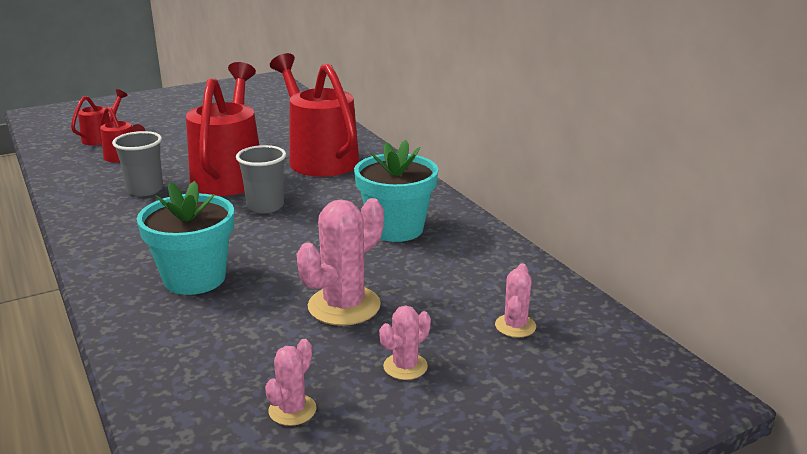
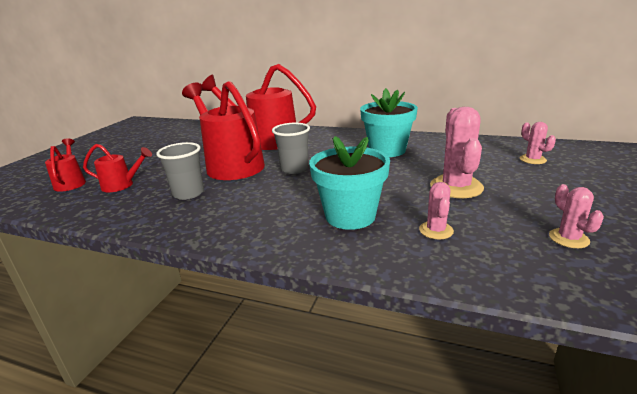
camera: 40 degrees left, 0 degrees up
(405, 366) = (547, 194): pink cactus -> pink cactus (436, 230)

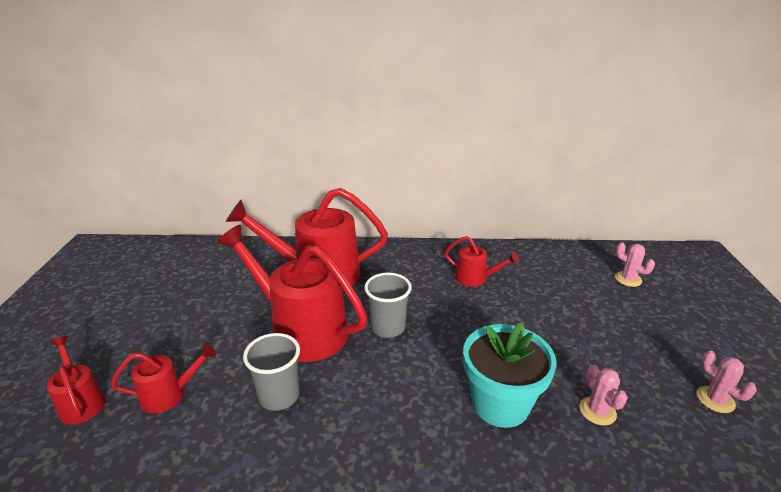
camera: 20 degrees left, 5 degrees up
(387, 150) = (476, 279): turquoise flower pot -> red watering can
(456, 187) = (580, 335): pink cactus -> none

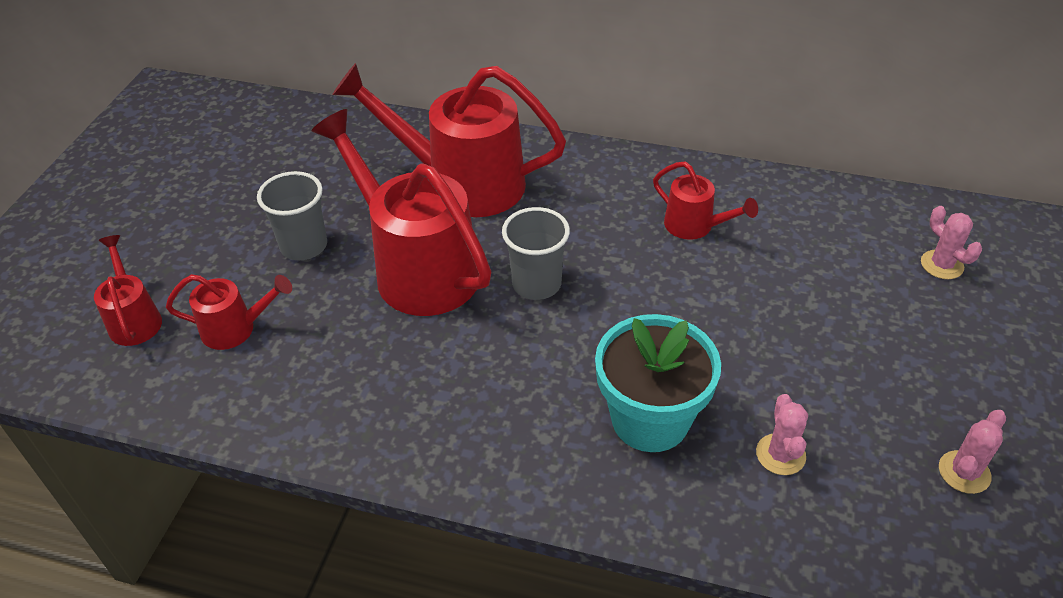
camera: 15 degrees right, 15 degrees up
(279, 396) = (367, 355): grey cup -> grey cup (304, 246)
(715, 399) = (964, 472): pink cactus -> pink cactus turned 60 degrees clockwise

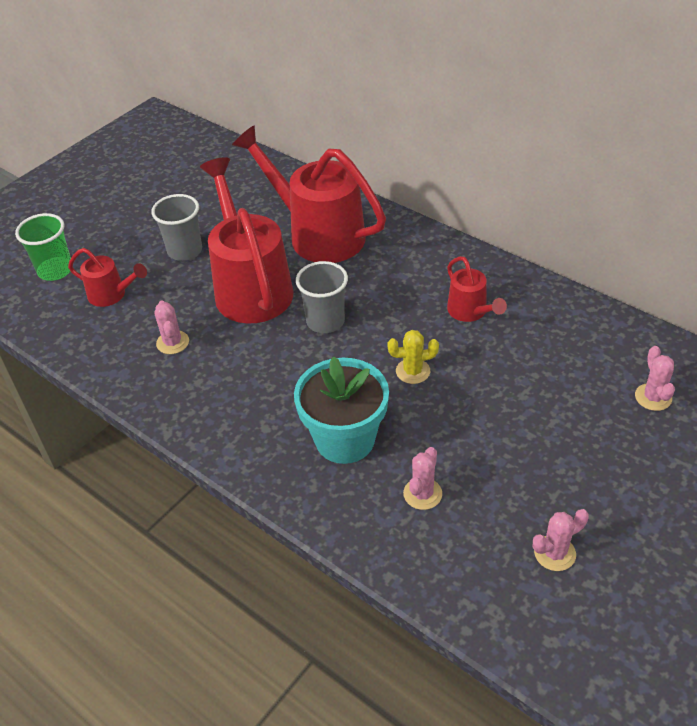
camera: 25 degrees right, 0 degrees up
(134, 319) = (55, 270): red watering can -> green cup
(358, 366) = (172, 342): none -> pink cactus
(676, 313) = (413, 371): none -> yellow cactus

